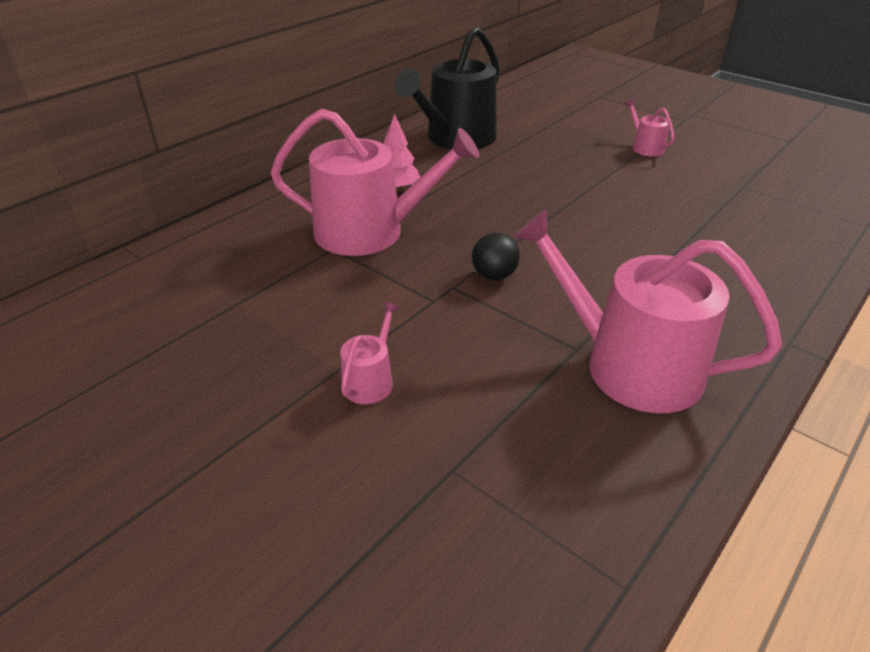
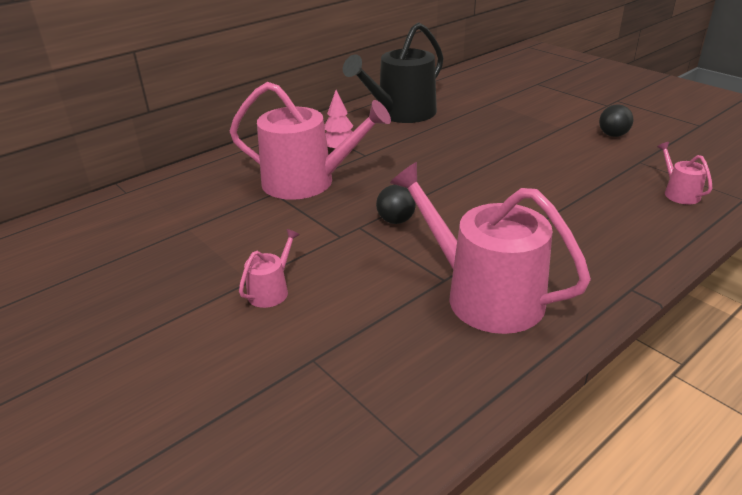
camera: 10 degrees right, 5 degrees down
(645, 147) = (563, 126): pink watering can -> pink watering can (679, 193)
(703, 156) = (613, 135): none -> black ball

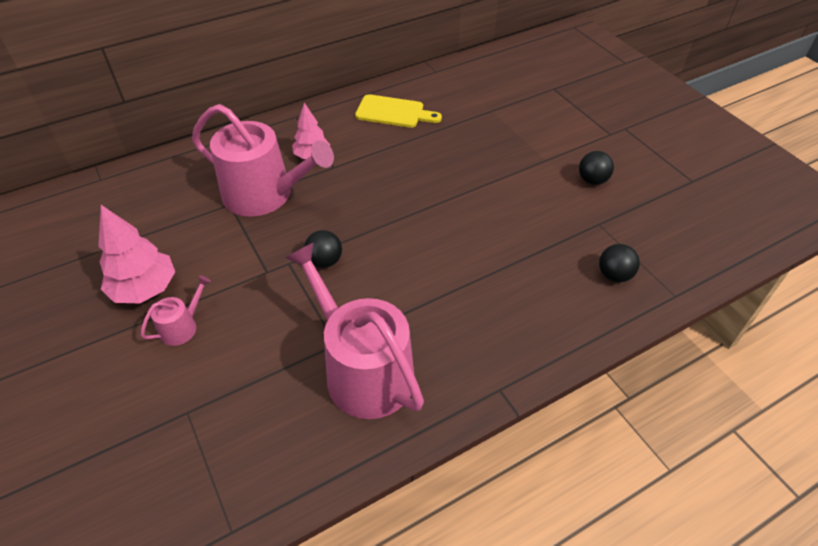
camera: 10 degrees right, 15 degrees up
(215, 267) = (145, 289): none -> pink tree
(401, 113) = (393, 112): black watering can -> yellow cutting board
(679, 193) = (614, 275): pink watering can -> black ball

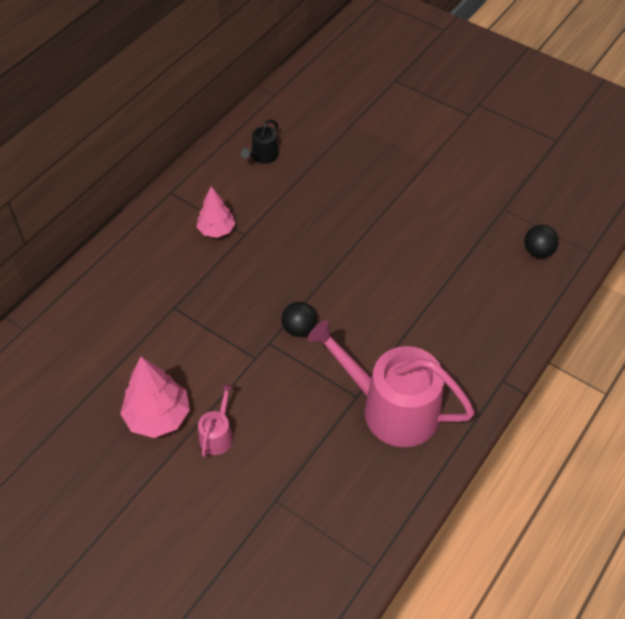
camera: 25 degrees left, 5 degrees up
(265, 195) = (200, 286): pink watering can -> none
(393, 112) = (263, 156): yellow cutting board -> black watering can
(592, 180) = (477, 168): black ball -> none

